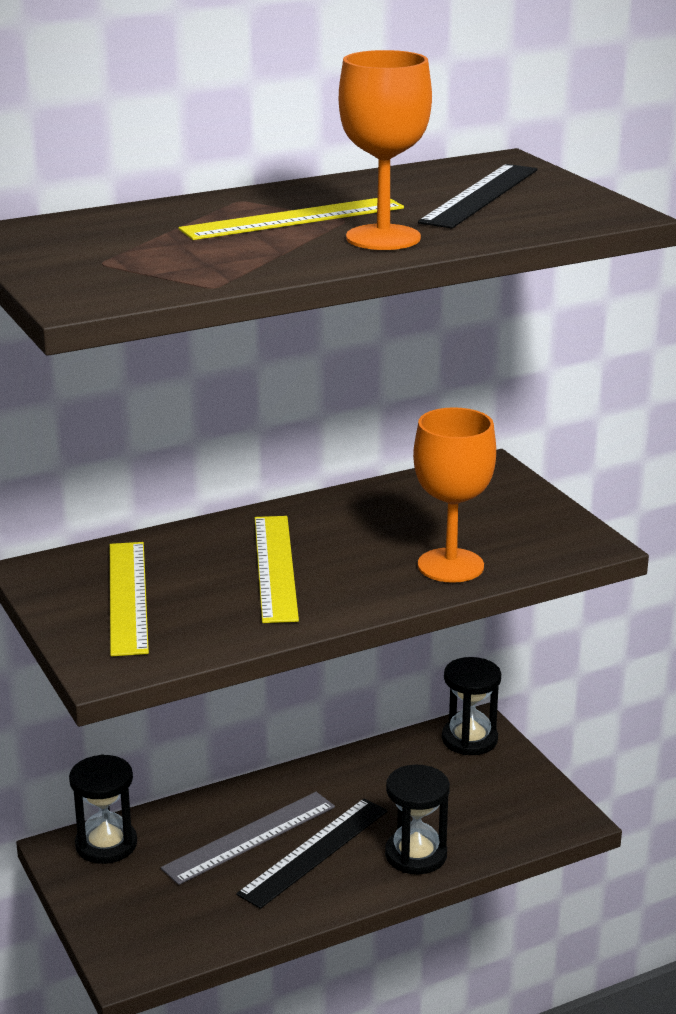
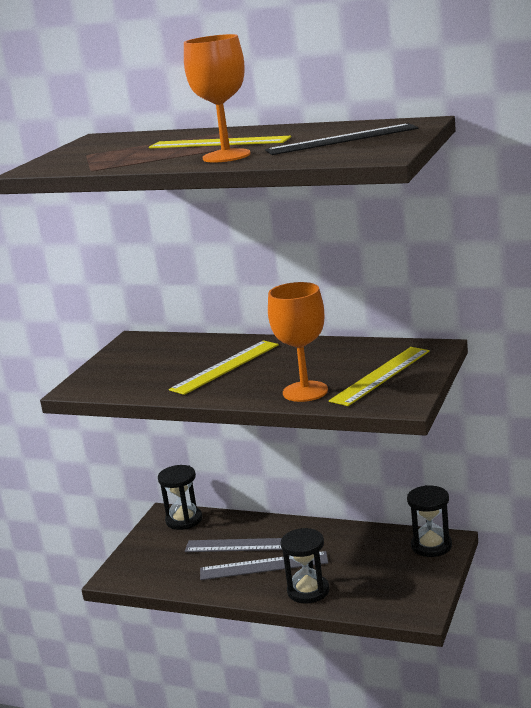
camera: 50 degrees right, 5 degrees down
(128, 597) = (143, 361): yellow ruler -> yellow ruler (381, 375)
(314, 851) = (263, 566): black ruler -> grey ruler

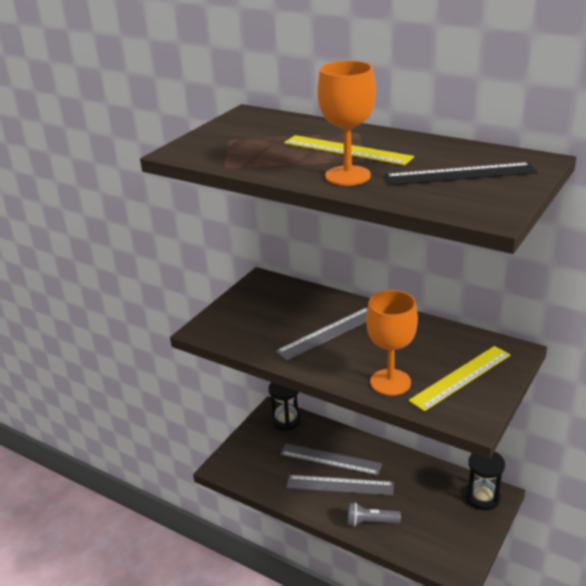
camera: 10 degrees right, 10 degrees up
(225, 367) = (328, 333): yellow ruler -> grey ruler
(308, 591) = (371, 522): black hourglass -> grey flashlight

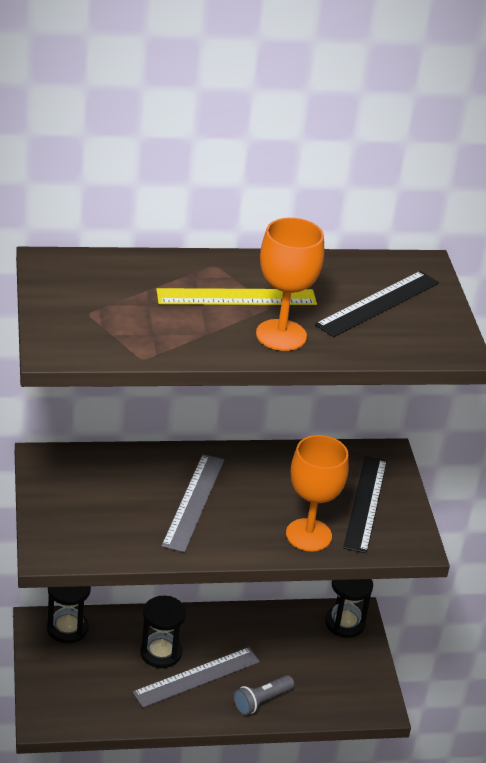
camera: 45 degrees left, 5 degrees up
(330, 459) = (160, 653): grey ruler -> black hourglass
(461, 377) = (366, 503): yellow ruler -> black ruler

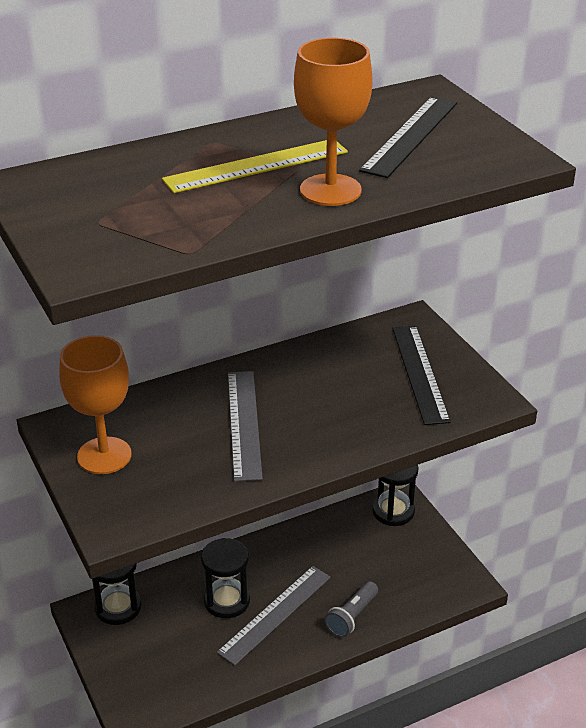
camera: 15 degrees left, 0 degrees up
(308, 535) = (381, 422): orange goblet -> orange goblet (104, 456)

